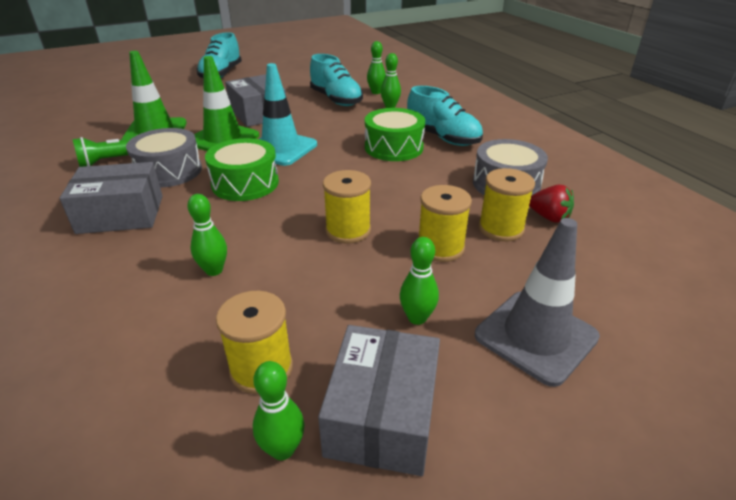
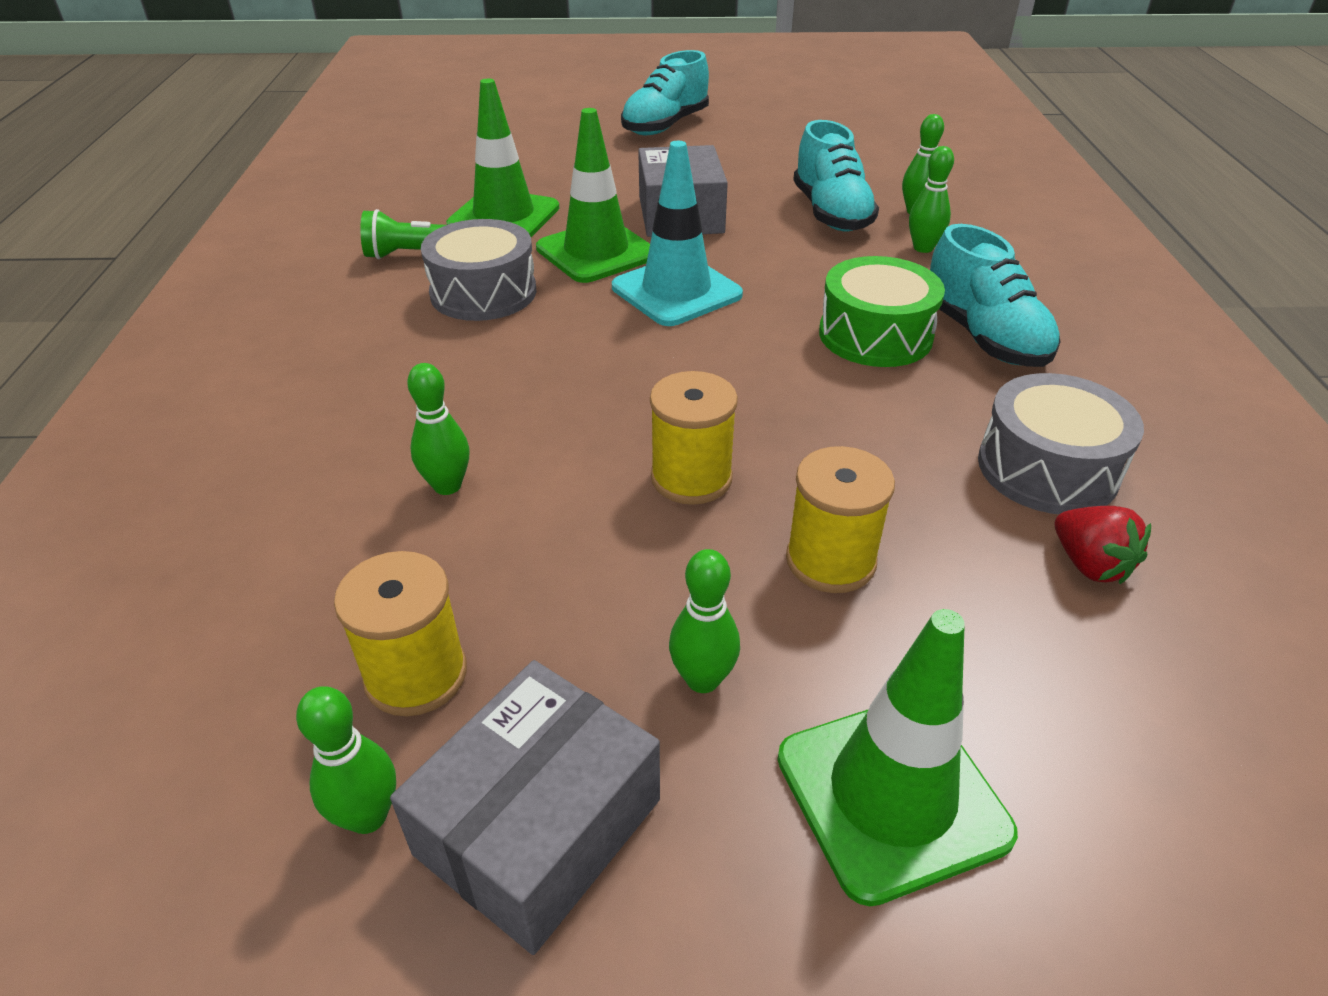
camera: 25 degrees right, 5 degrees up
(121, 214) = (378, 350): grey box -> none
(245, 183) = (582, 344): green drum -> none
(501, 228) = (972, 558): yellow spool -> none
(535, 336) = (891, 795): grey traffic cone -> green traffic cone

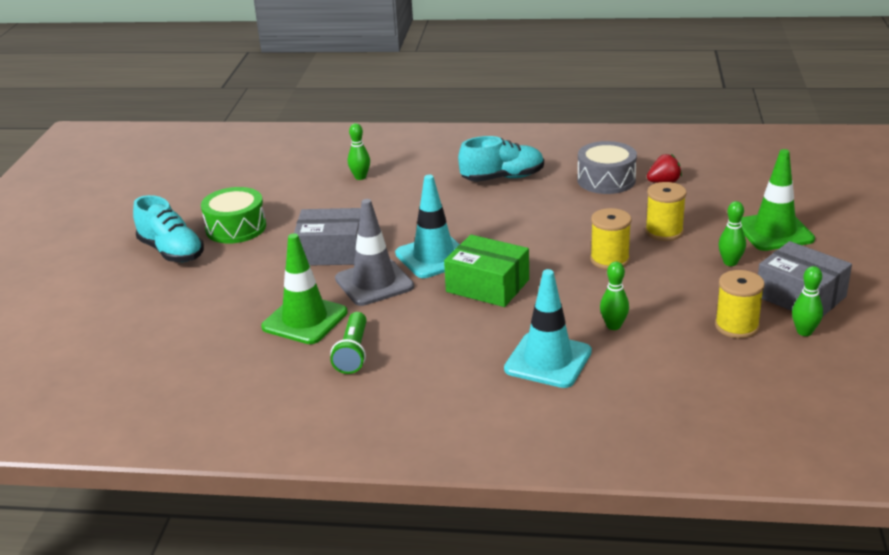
camera: 80 degrees left, 10 degrees down
(356, 414) = (548, 360): none -> turquoise traffic cone
(483, 293) = (416, 324): grey drum -> none
(589, 344) = (487, 285): none -> green box
(596, 252) = (374, 283): green traffic cone -> grey traffic cone
(831, 213) = (351, 202): turquoise shoe -> none
(875, 335) = (495, 204): green drum -> green drum (236, 228)
(923, 248) = (406, 181): green bowling pin -> none

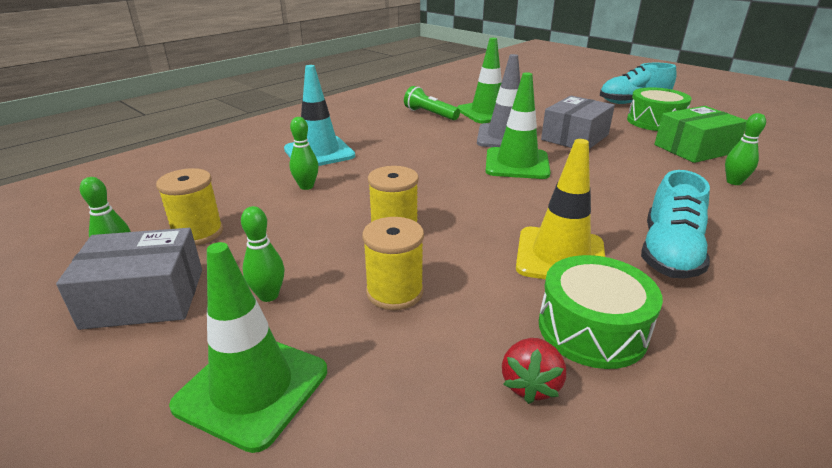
camera: 125 degrees right, 0 degrees up
(434, 257) = (517, 164): turquoise traffic cone -> green traffic cone
(487, 285) = (441, 167): green box -> green box (694, 149)
(554, 203) = (560, 256): none -> yellow traffic cone
(606, 180) = (592, 329): grey drum -> green drum

